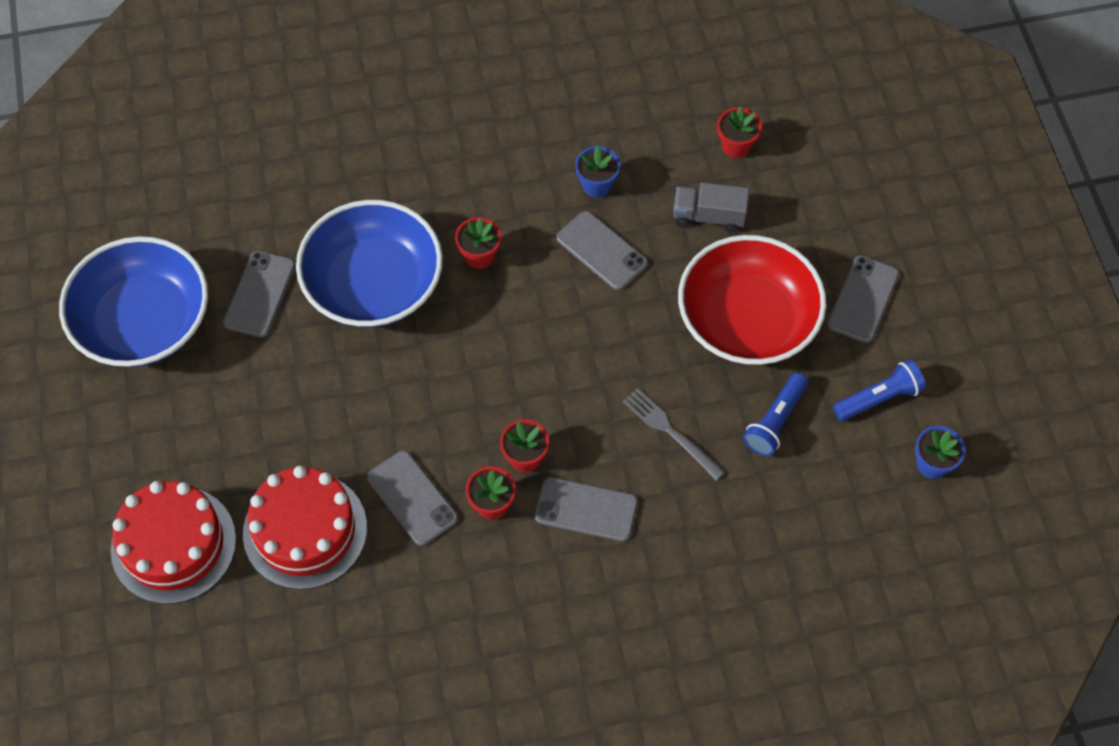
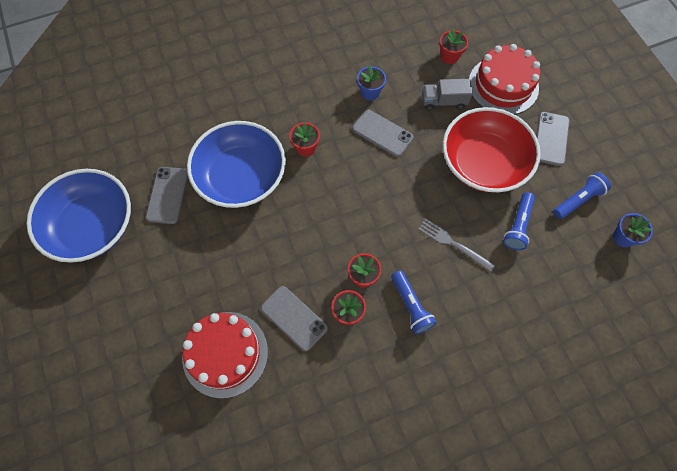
camera: 10 degrees left, 5 degrees up
(173, 544) = (135, 380): red cake -> red cake (503, 85)
(586, 509) = (411, 306): grey phone -> blue flashlight

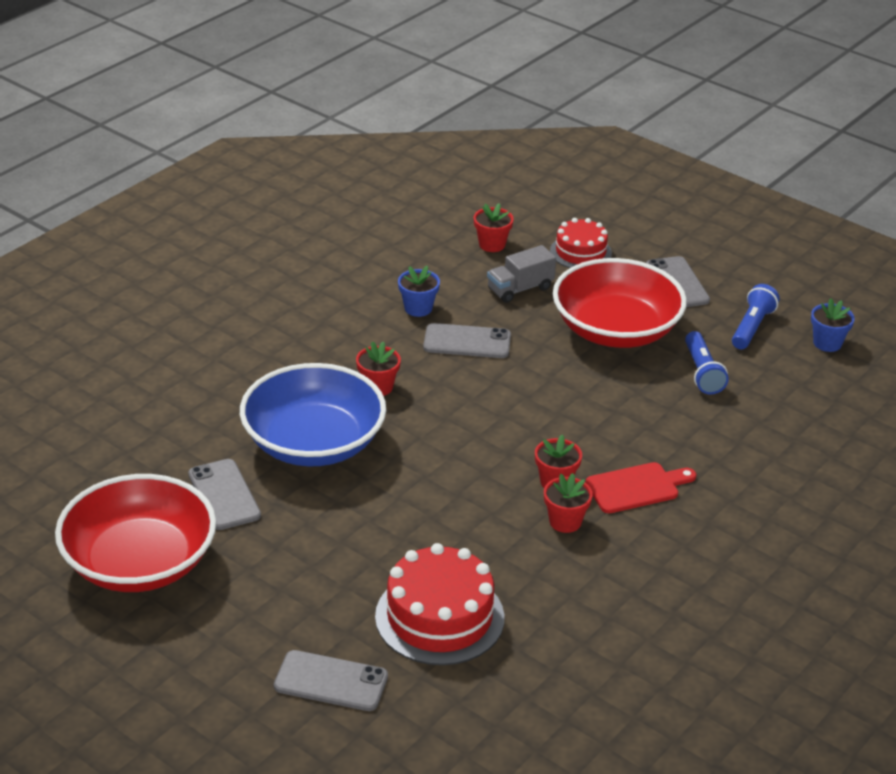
camera: 30 degrees left, 30 degrees down
(92, 226) = (140, 562): blue bowl -> red bowl
(294, 318) = (500, 551): grey phone -> grey phone (331, 681)
(411, 306) = (636, 487): blue flashlight -> red cutting board
(453, 244) = (640, 414): grey fork -> none
(503, 85) = (580, 252): red cake -> red cake, size x0.62

